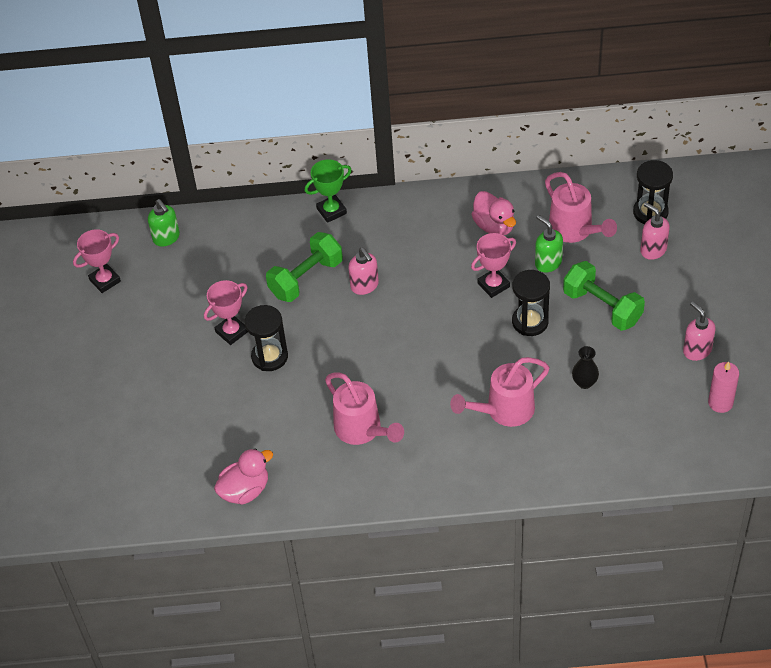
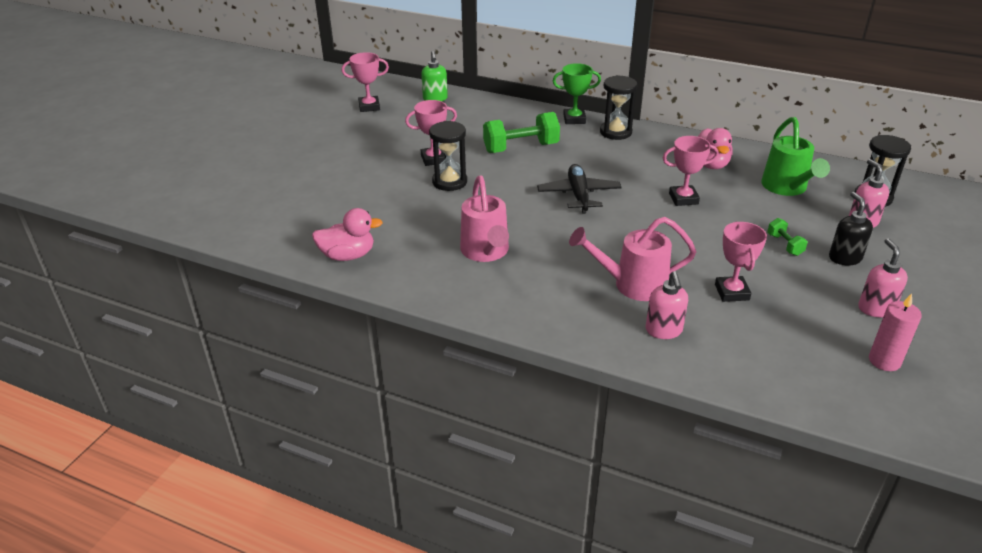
camera: 25 degrees right, 15 degrees down
(365, 286) = (566, 166): pink soap dispenser -> pink soap dispenser (663, 331)
(399, 321) = (578, 195): none -> black plane
(530, 322) = (702, 232): black hourglass -> black hourglass (615, 132)
(548, 263) = (746, 200): green soap dispenser -> none
(574, 231) = (786, 188): pink watering can -> green watering can
(584, 383) = (732, 292): black vase -> pink trophy
(602, 307) = (784, 245): green dumbbell -> green dumbbell, size x0.49
(654, 302) = (844, 258): none -> black soap dispenser

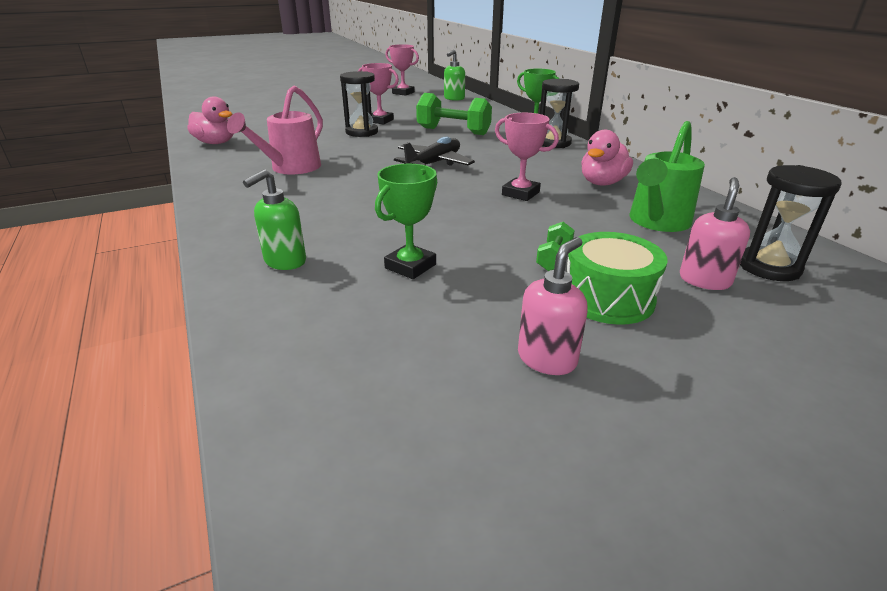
camera: 40 degrees right, 5 degrees down
(632, 285) = (339, 224): pink watering can -> none
(663, 331) = (285, 261): pink soap dispenser -> green soap dispenser
(732, 292) = (410, 266): pink trophy -> green trophy
(844, 258) = (608, 298): black soap dispenser -> green drum
(884, 361) = (439, 414): pink candle -> none

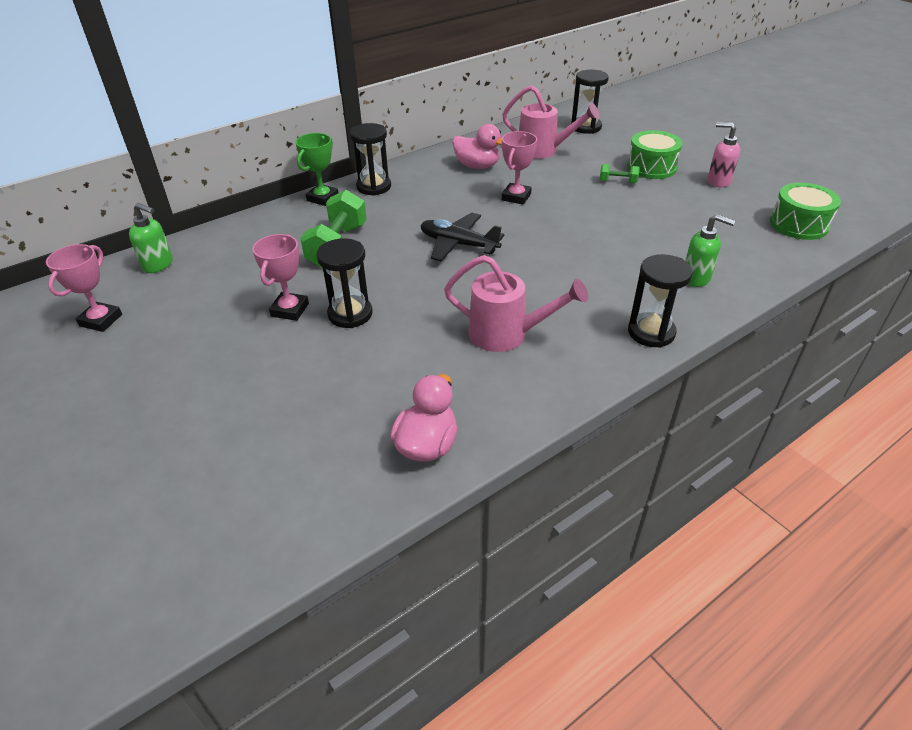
camera: 100 degrees left, 10 degrees up
(228, 219) = (651, 332): none -> black hourglass
(345, 410) = (799, 224): none -> green drum
(410, 266) = (663, 227): green trophy -> none
(657, 222) = (543, 150): green watering can -> pink watering can
(704, 280) = (613, 143): pink soap dispenser -> none

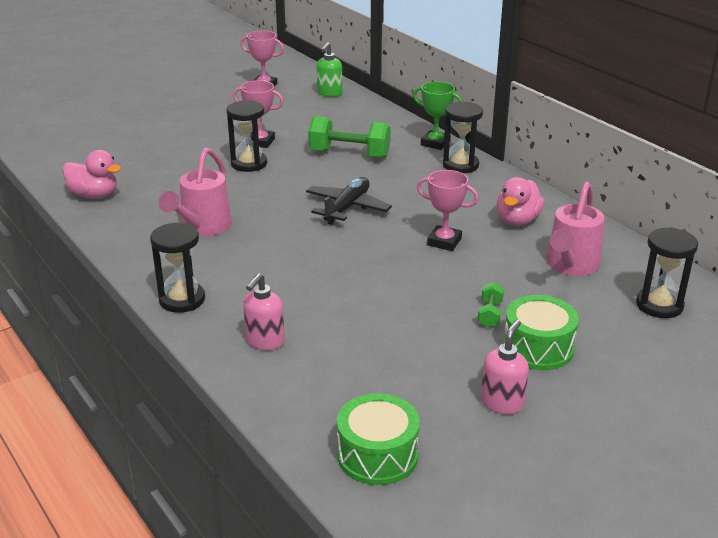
camera: 90 degrees right, 10 degrees down
(696, 278) = (265, 341): green soap dispenser -> pink soap dispenser

